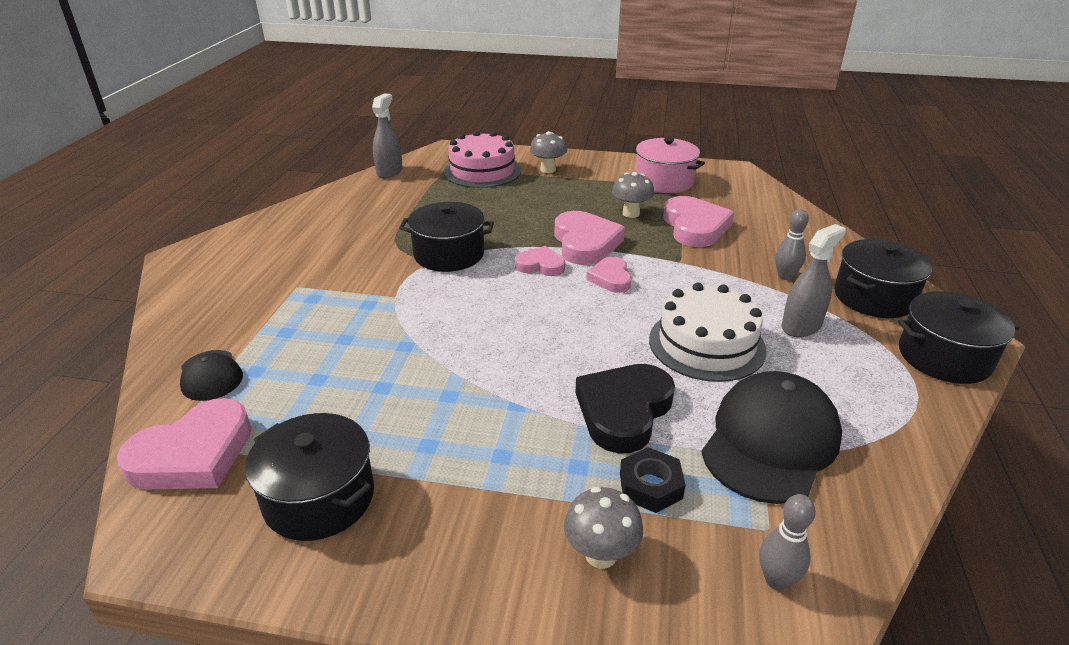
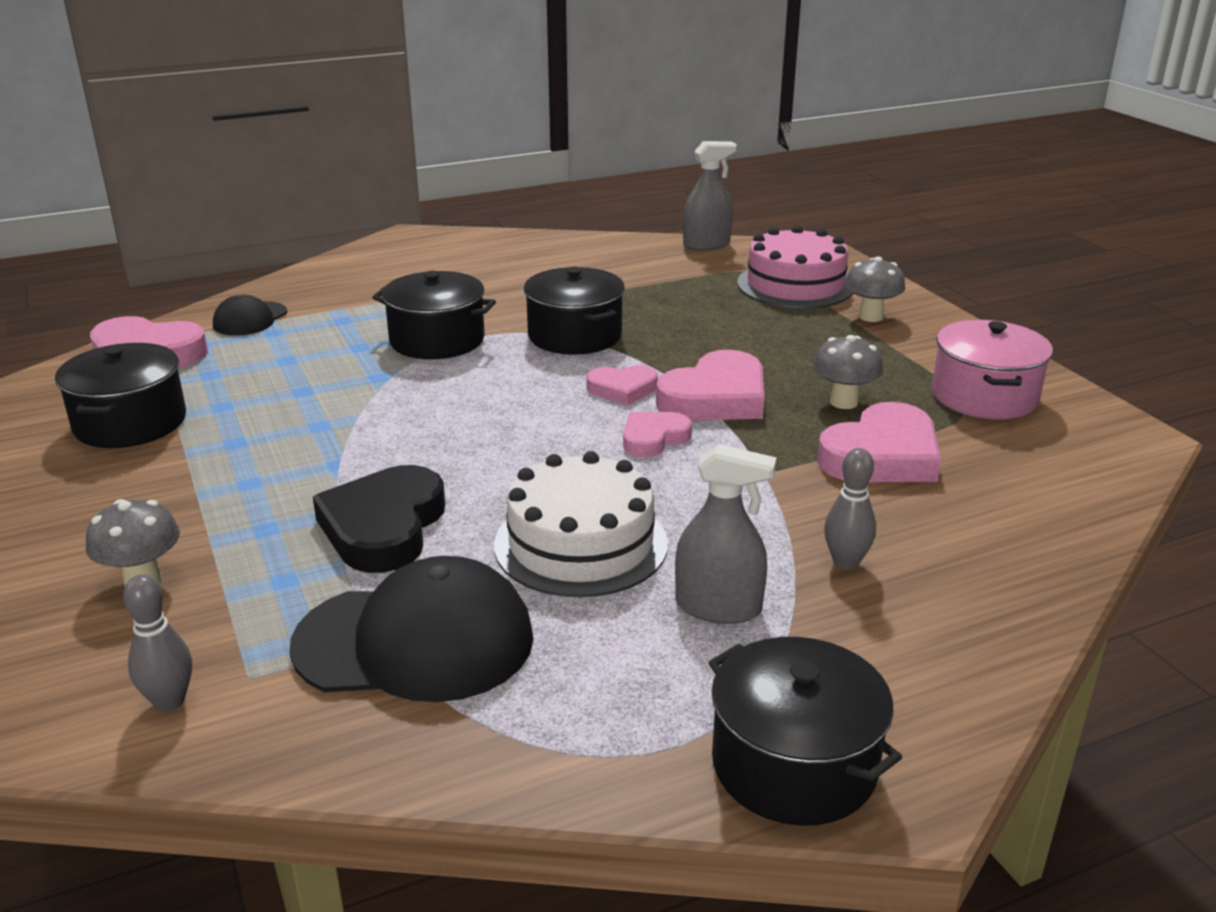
camera: 55 degrees right, 5 degrees down
(540, 265) = (622, 389): pink heart -> pink heart turned 105 degrees clockwise
(623, 411) = (384, 527): black heart -> black heart turned 75 degrees counterclockwise
(650, 486) = (267, 580): black nut -> none
(874, 297) = (896, 658): black pot -> black pot (437, 340)

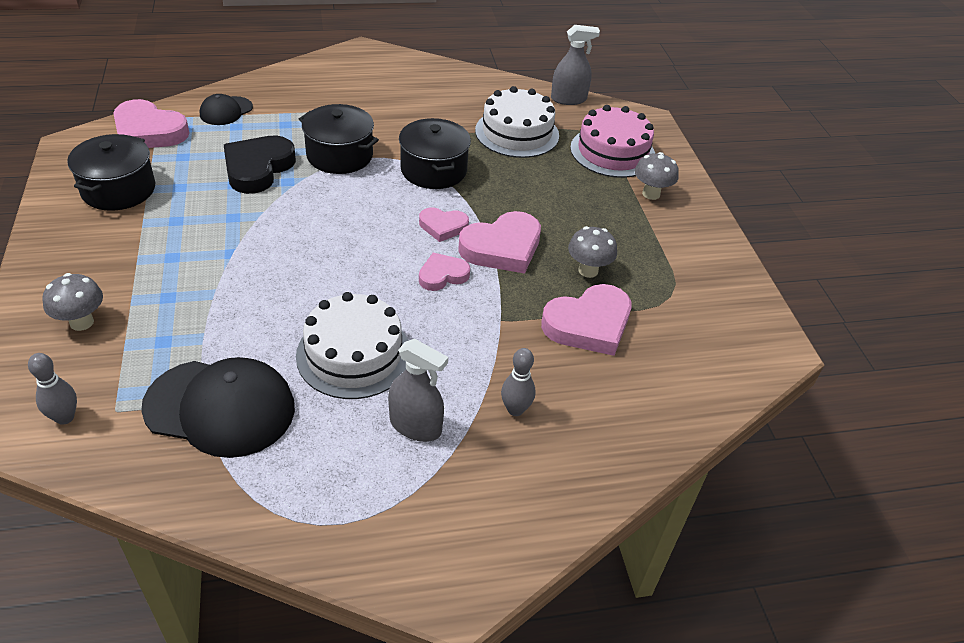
camera: 10 degrees right, 15 degrees up
(384, 527) = (239, 312): black heart -> black heart (258, 168)
(661, 285) = (517, 133): none -> white cake
(794, 765) = (402, 556): black pot -> none
(984, 396) = (691, 286): pink pot -> none

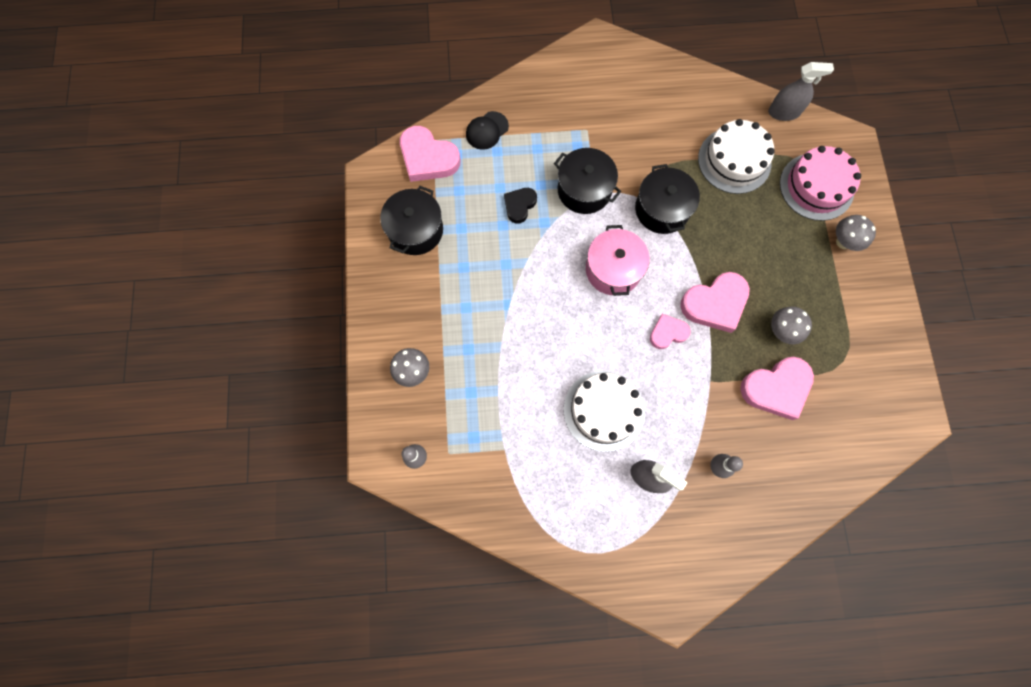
camera: 10 degrees right, 30 degrees up
(220, 407) = (516, 454): black cap -> none
(258, 168) = (519, 205): black heart -> black heart, size x0.58
(372, 220) = (613, 269): none -> pink pot
(443, 226) = (668, 278): pink heart -> none

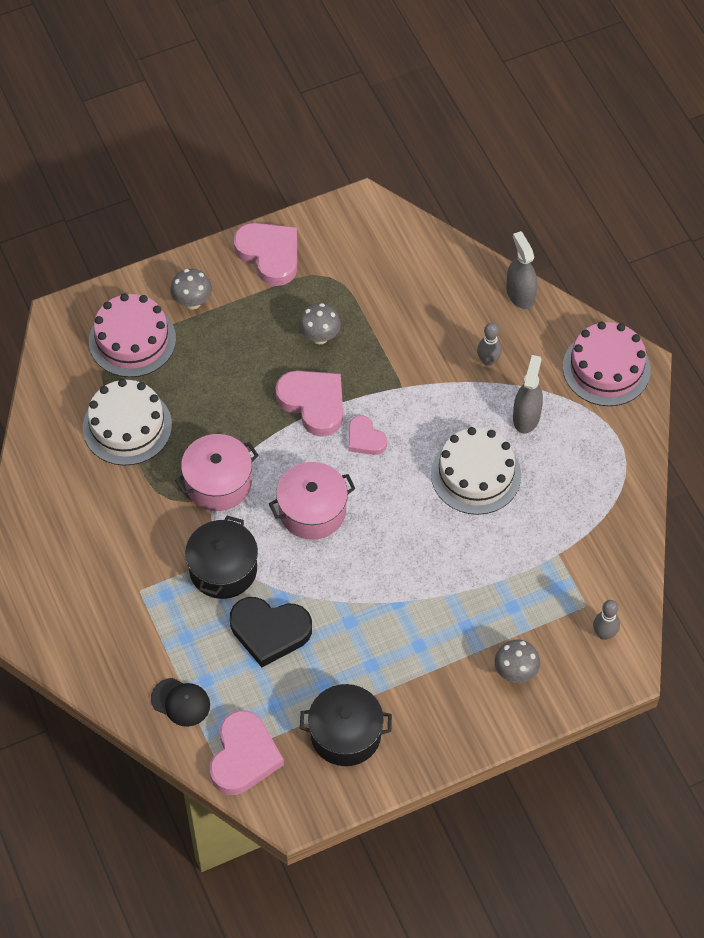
camera: 110 degrees left, 15 degrees down
(519, 205) = (269, 631): black heart -> black heart, size x1.72
(662, 209) = (218, 483): black pot -> pink pot
(677, 574) = (606, 368): none -> pink cake
(776, 388) = (384, 328): pink heart -> pink heart (269, 255)
(784, 112) = (43, 391): grey spray bottle -> grey spray bottle (520, 294)

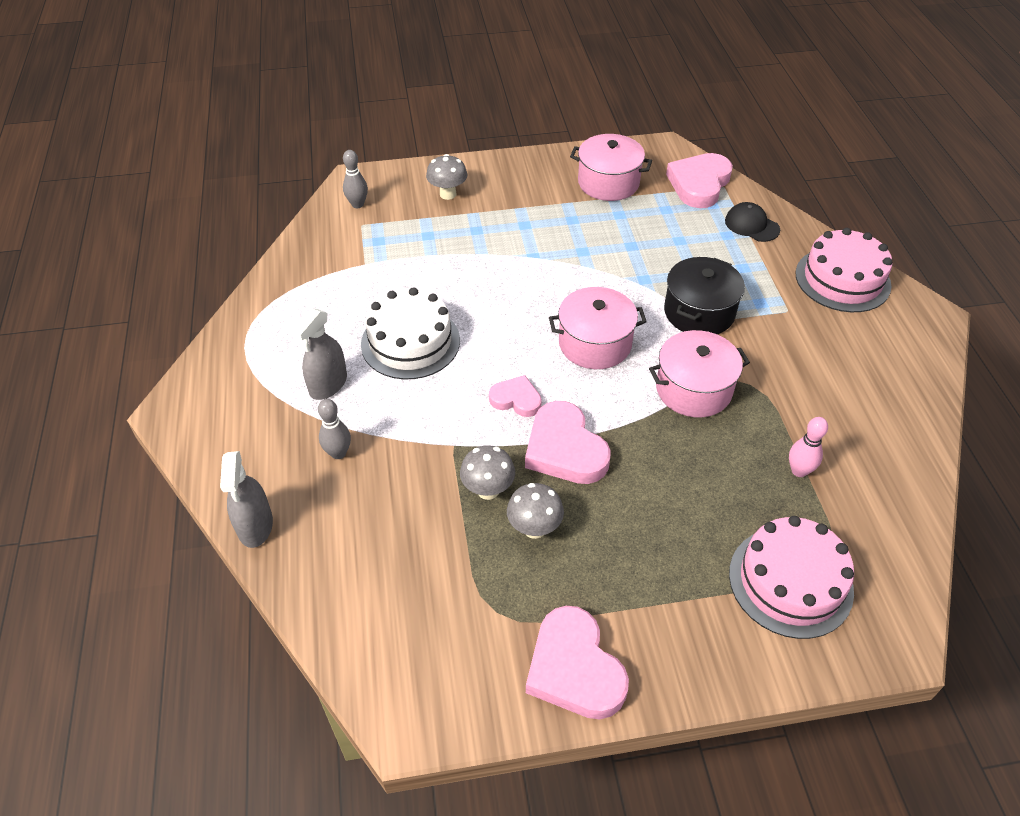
camera: 165 degrees left, 10 degrees down
(127, 426) = (799, 471): white cake -> pink bowling pin
(192, 302) = (700, 619): grey mushroom -> grey mushroom (488, 490)
(269, 631) = (660, 257): black heart -> none
(345, 734) = (608, 182): black pot -> pink pot
(365, 439) = (516, 399): pink heart -> pink heart turned 45 degrees counterclockwise
(606, 368) = (210, 415): pink cake -> pink cake (842, 279)

